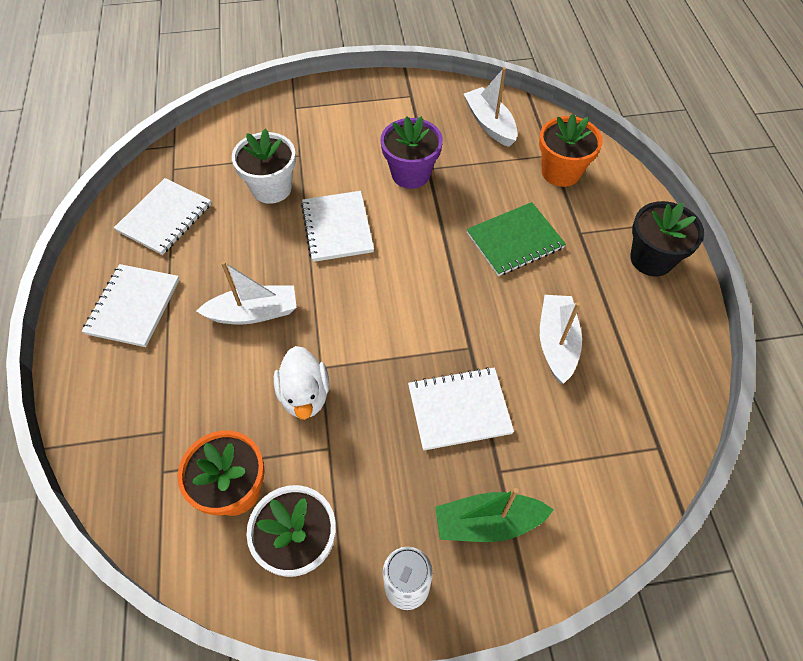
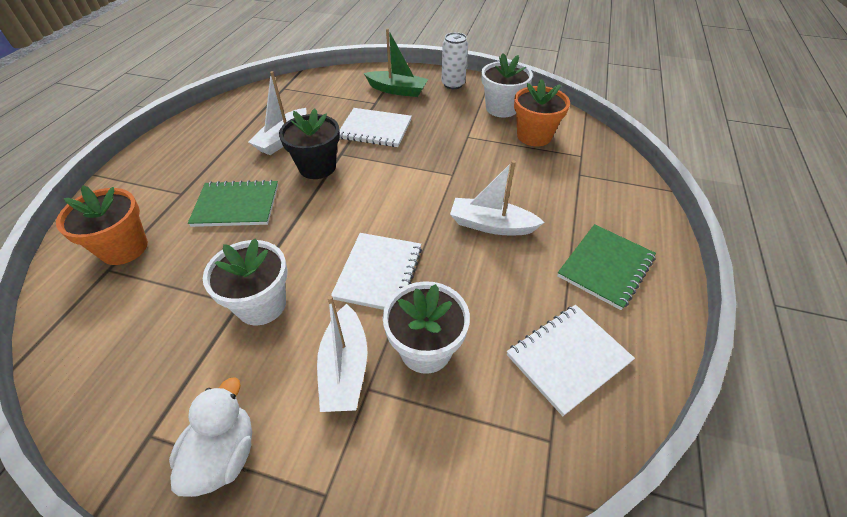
camera: 155 degrees left, 10 degrees down
(133, 306) = (605, 267): white notebook -> green notebook
(305, 395) = (471, 163): white duck -> white duck (224, 455)
(411, 174) = (261, 305): purple flower pot -> white flower pot
(490, 124) = (114, 336): white boat -> white boat (345, 368)
(651, 259) = (159, 160): black flower pot -> black flower pot (317, 167)

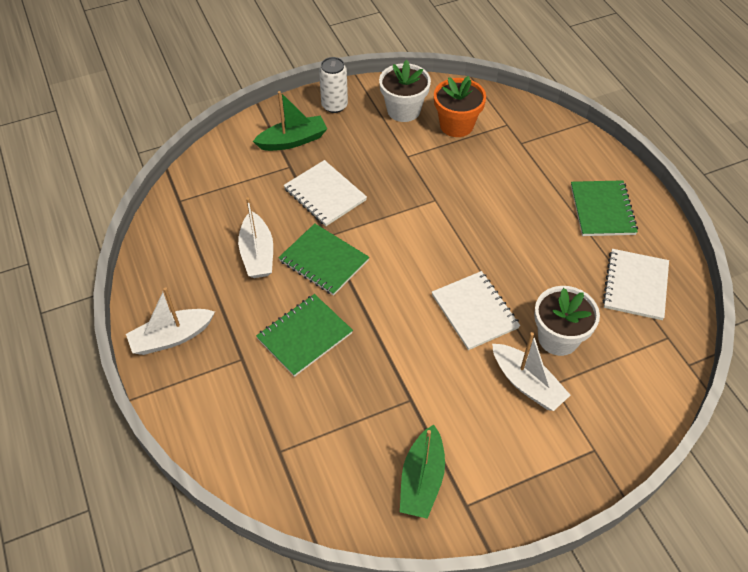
camera: 40 degrees left, 5 degrees up
(124, 248) = (266, 429): orange flower pot -> none
(153, 377) = (422, 479): none -> green boat
(224, 455) = (520, 477): white duck -> none
(261, 305) = (427, 388): white flower pot -> none
(317, 167) = (324, 261): black flower pot -> green notebook
(375, 129) = (325, 194): white notebook -> white notebook turned 75 degrees clockwise
(491, 225) = (506, 225): white boat -> white boat (172, 337)

